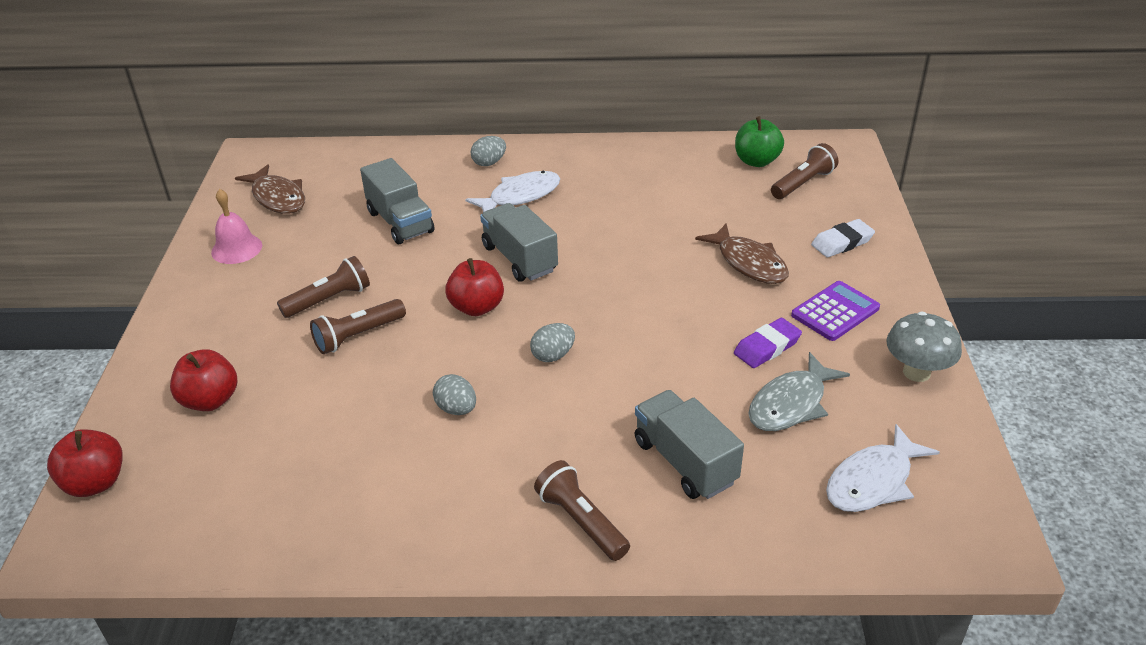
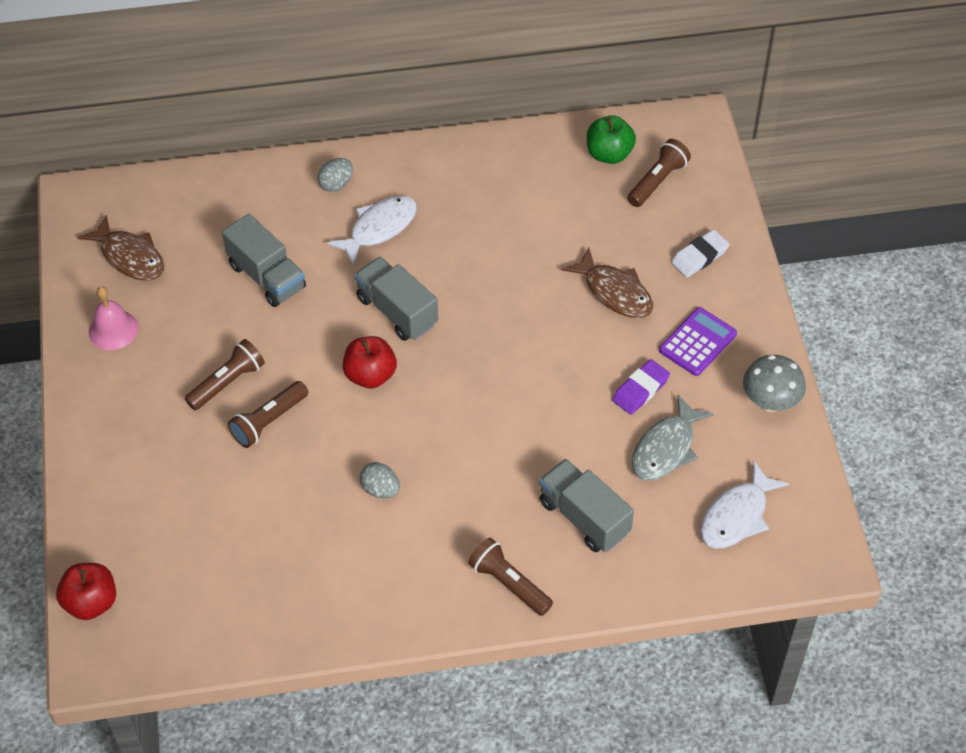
camera: 10 degrees left, 15 degrees up
(210, 400) = (158, 508): red apple -> none
(553, 355) = (452, 422): grey egg -> none

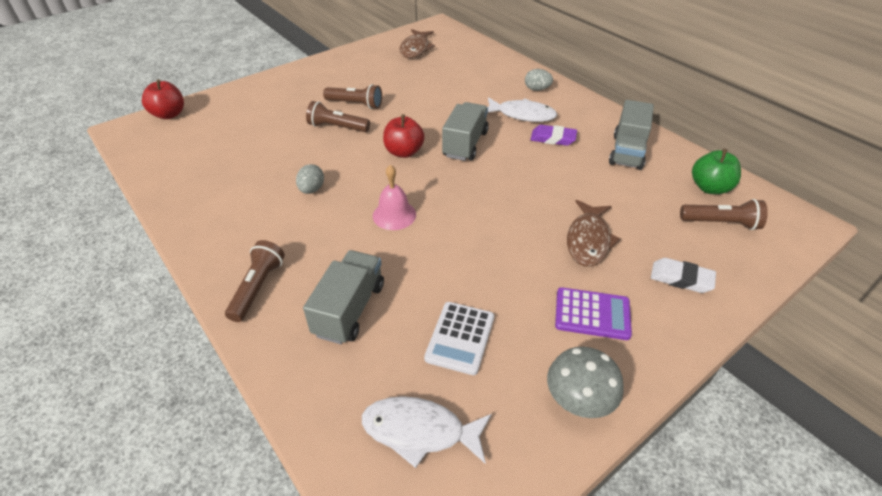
camera: 60 degrees right, 10 degrees down
(113, 329) = (363, 60): pink bell -> pink bell (394, 215)
(267, 276) = (444, 91): grey truck -> grey truck (627, 152)
(640, 390) = (507, 295): purple eraser -> purple eraser (553, 138)
(666, 448) = (460, 338): grey fish -> white calculator

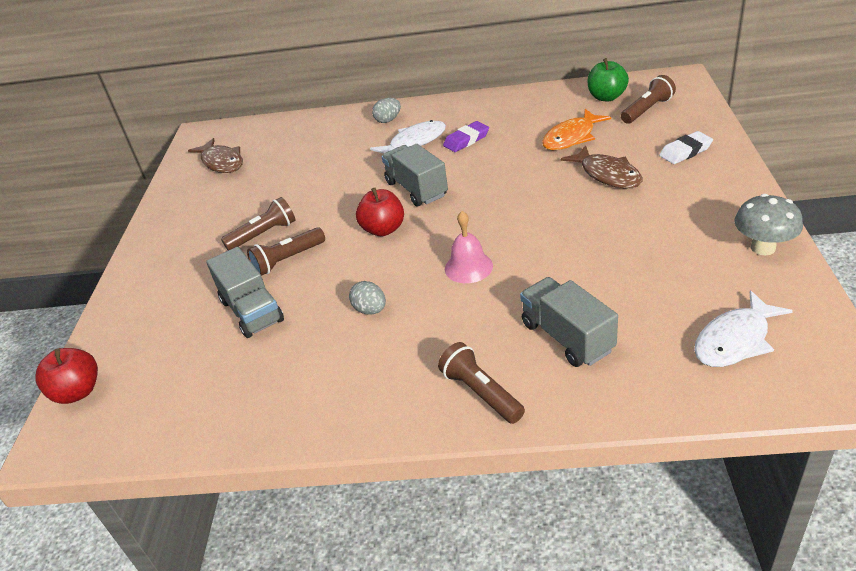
camera: 45 degrees left, 5 degrees down
(460, 338) = (655, 282): white calculator -> none
(592, 314) = (685, 206): purple calculator -> none
(621, 194) = (571, 137): none -> orange fish
(627, 152) = (526, 113): grey truck -> grey truck (252, 311)

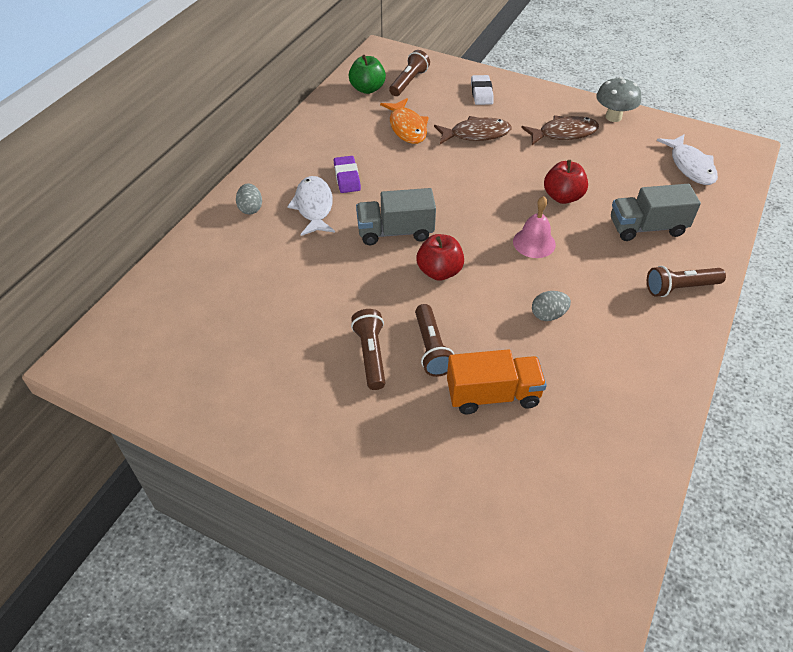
camera: 70 degrees left, 10 degrees up
(78, 392) = (528, 571): red apple -> red apple (562, 197)
(222, 162) = (181, 356): brown fish -> brown fish (563, 133)
(252, 311) = (493, 395): grey truck -> orange truck
(647, 110) = (409, 82): brown flashlight -> brown flashlight turned 45 degrees clockwise

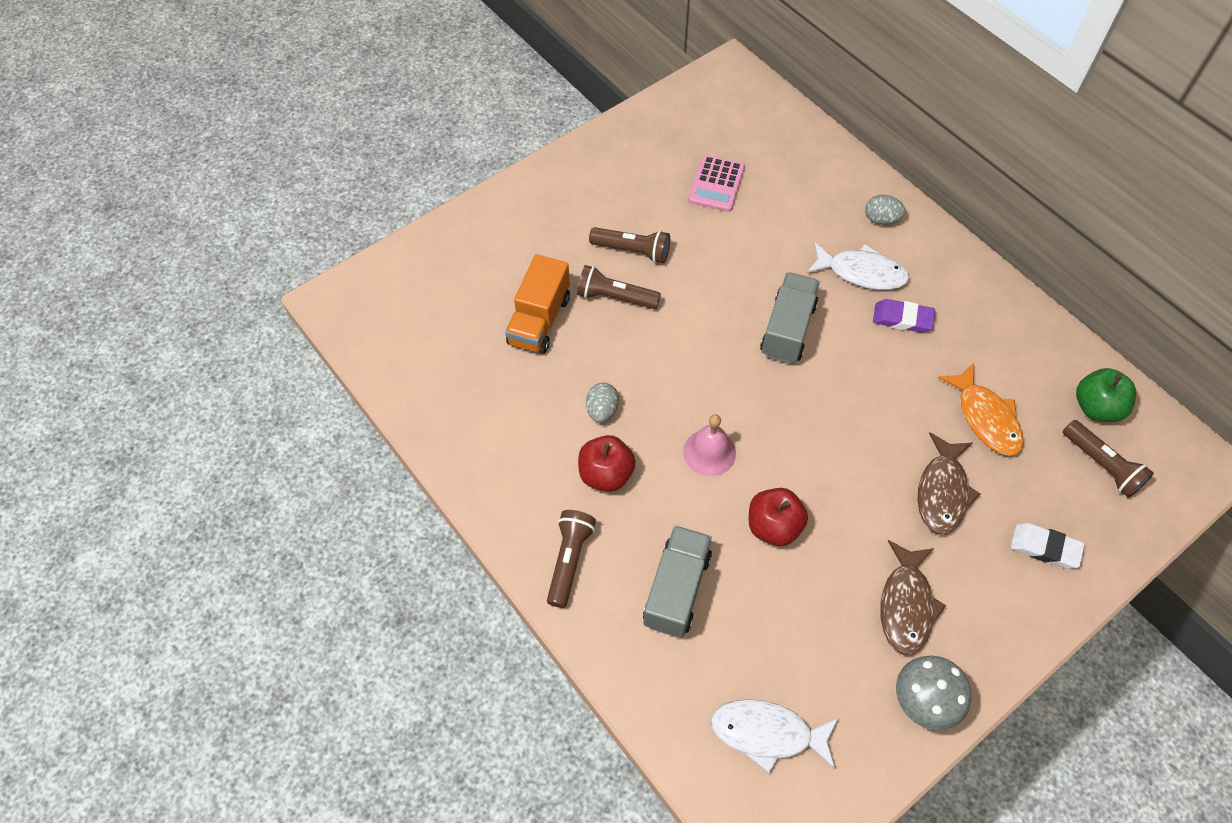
camera: 115 degrees right, 10 degrees up
(256, 321) = (716, 184): none -> pink calculator
(407, 127) = (985, 418): orange fish -> orange fish turned 120 degrees counterclockwise
(439, 271) = (709, 344): red apple -> red apple (606, 474)

